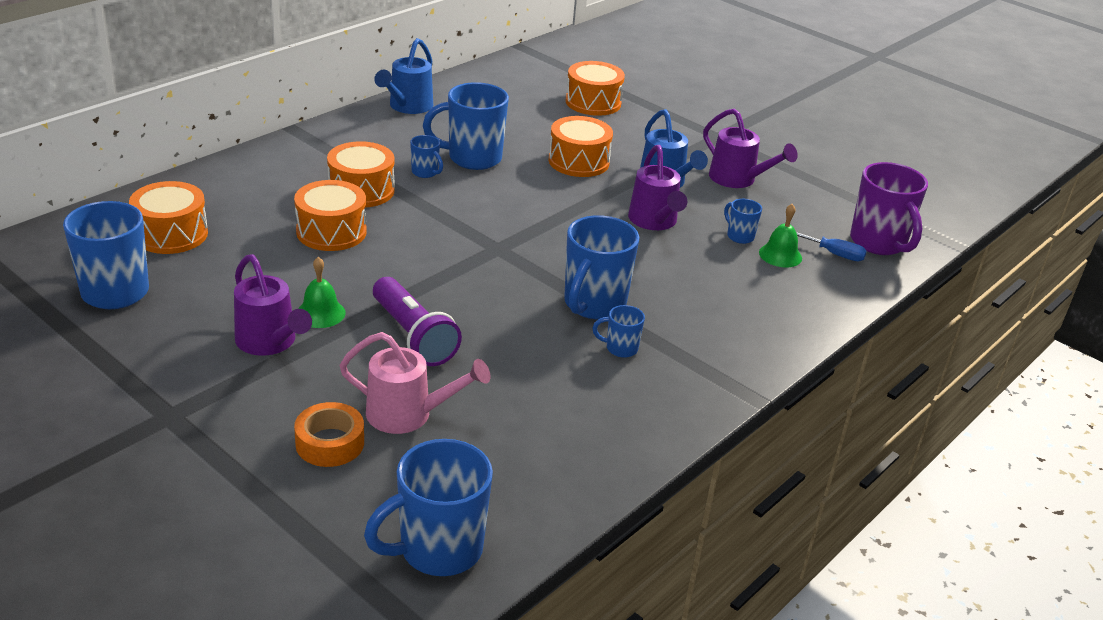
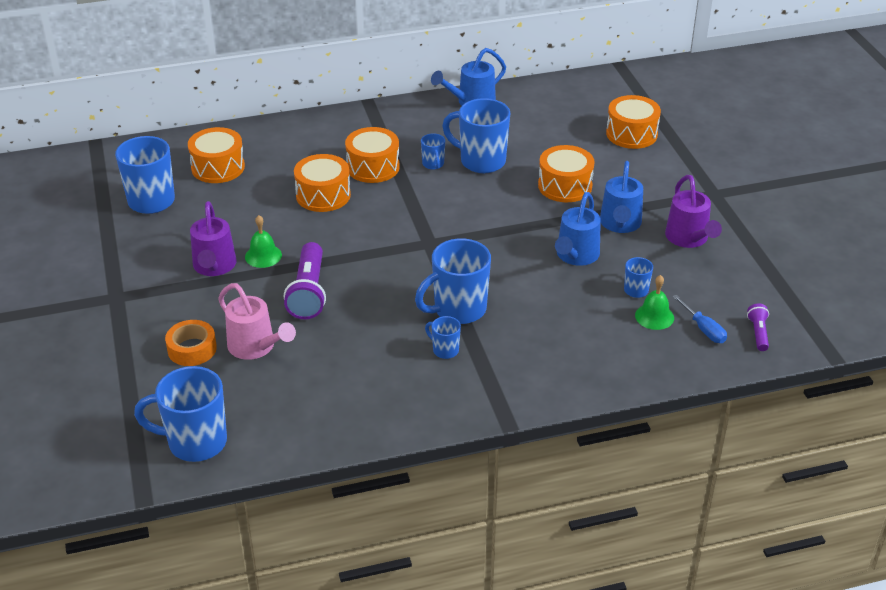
camera: 35 degrees right, 5 degrees up
(654, 222) = (575, 256): purple watering can -> blue watering can
(879, 243) = (758, 333): purple mug -> purple flashlight

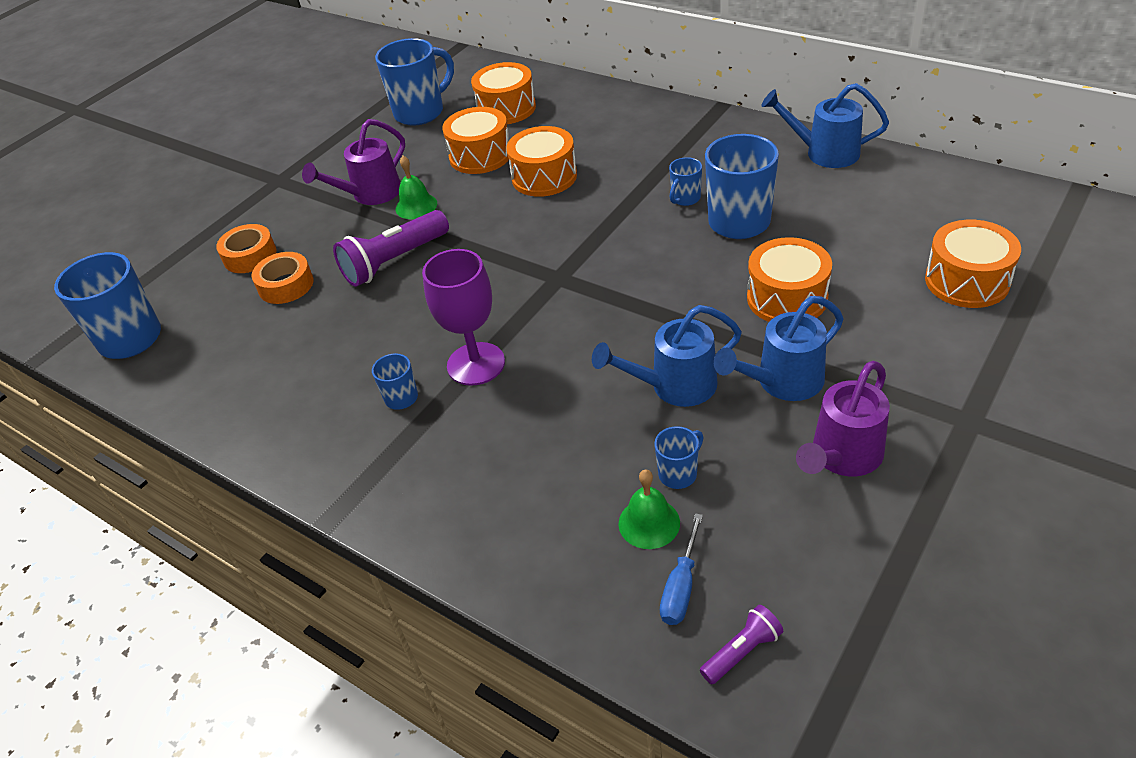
camera: 55 degrees right, 5 degrees up
(256, 347) = (286, 285): pink watering can -> orange tape
(373, 167) = (626, 172): orange drum -> orange drum (480, 155)
(458, 310) = (476, 364): blue mug -> purple goblet

